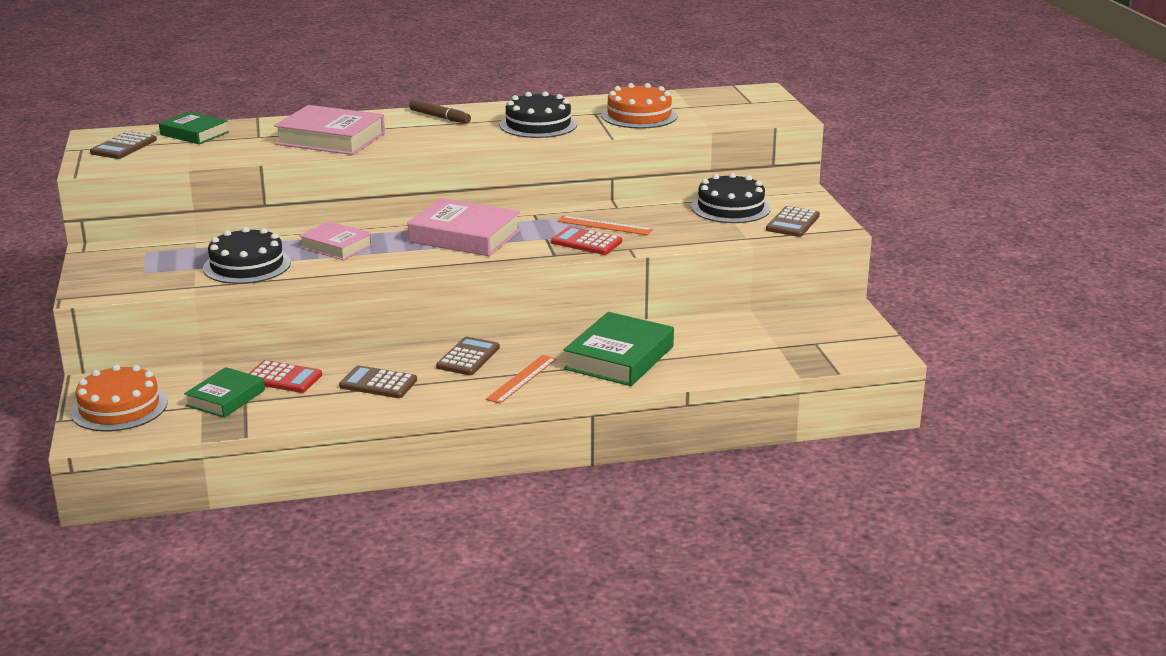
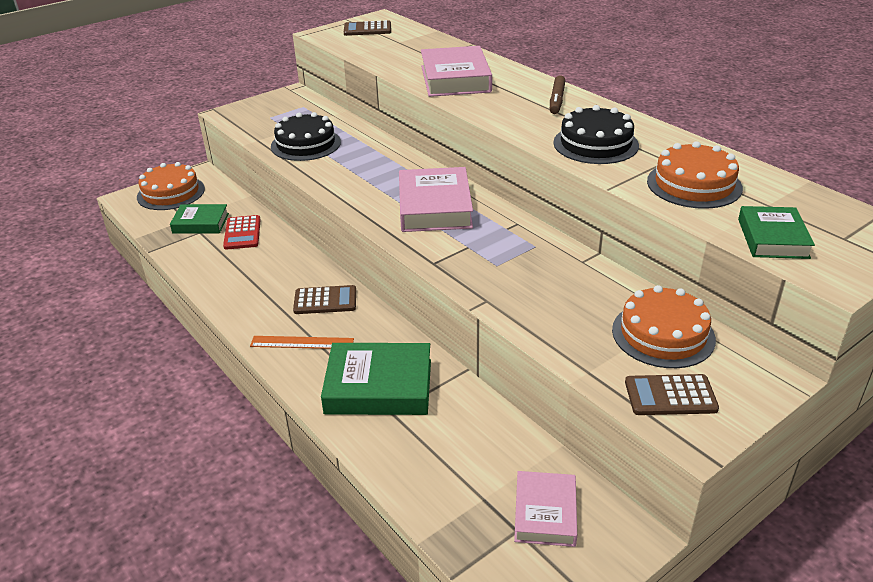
camera: 65 degrees right, 10 degrees up
(194, 133) = (415, 38): green book -> green book (772, 238)
(336, 246) = (367, 163): pink book -> pink book (545, 513)
(378, 383) = (255, 275): brown calculator -> none
(586, 242) = (478, 271): red calculator -> none
(604, 225) = (528, 268): orange ruler -> none
(730, 208) = (663, 334): black cake -> orange cake

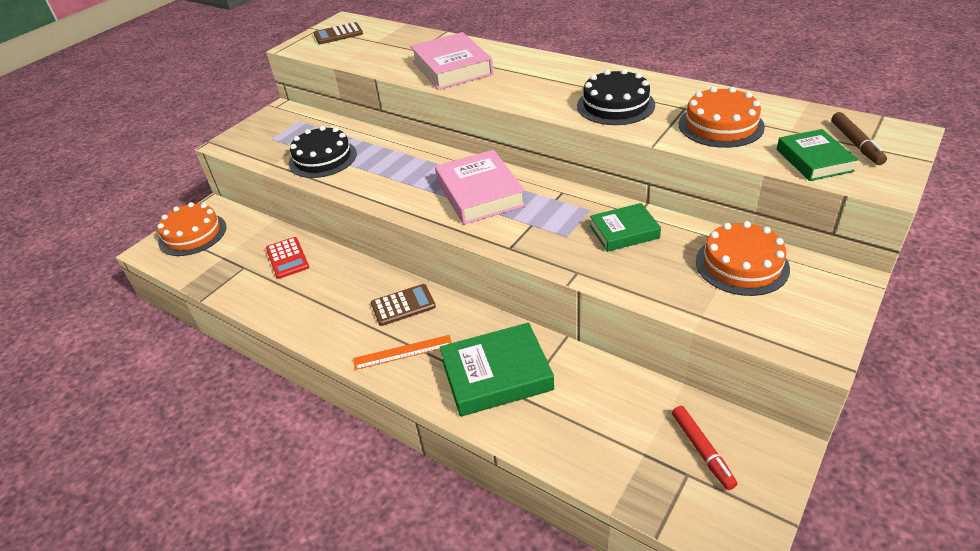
camera: 15 degrees left, 5 degrees up
(201, 223) = (240, 258): green book -> green book (624, 232)
(545, 513) = (702, 450): pink book -> red marker
(556, 100) = (556, 70): brown marker -> brown marker (856, 144)
(670, 396) = (779, 319): brown calculator -> none

